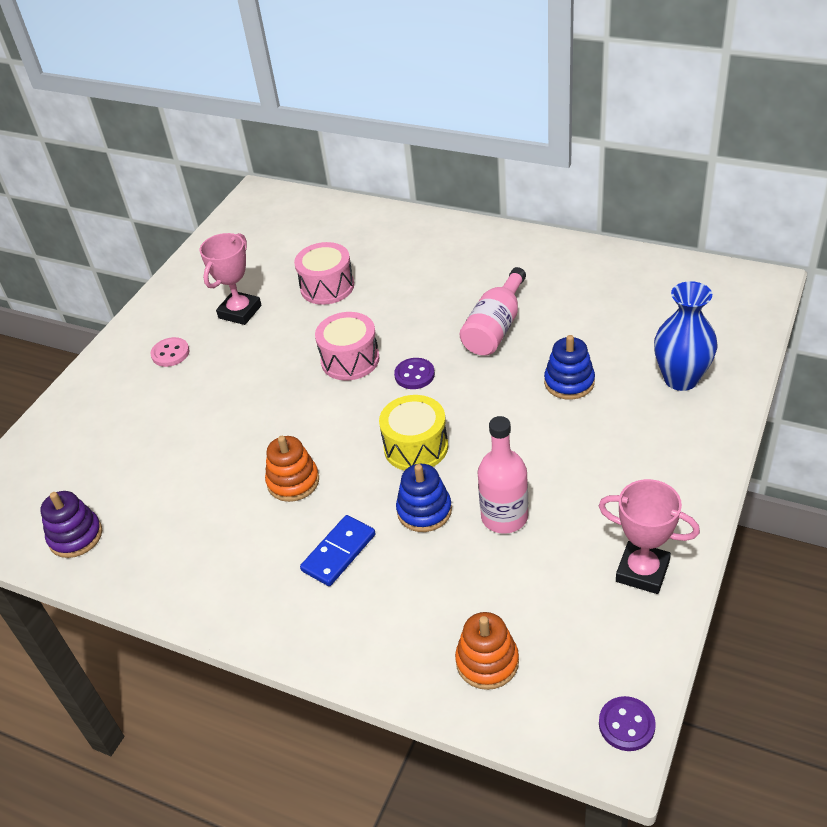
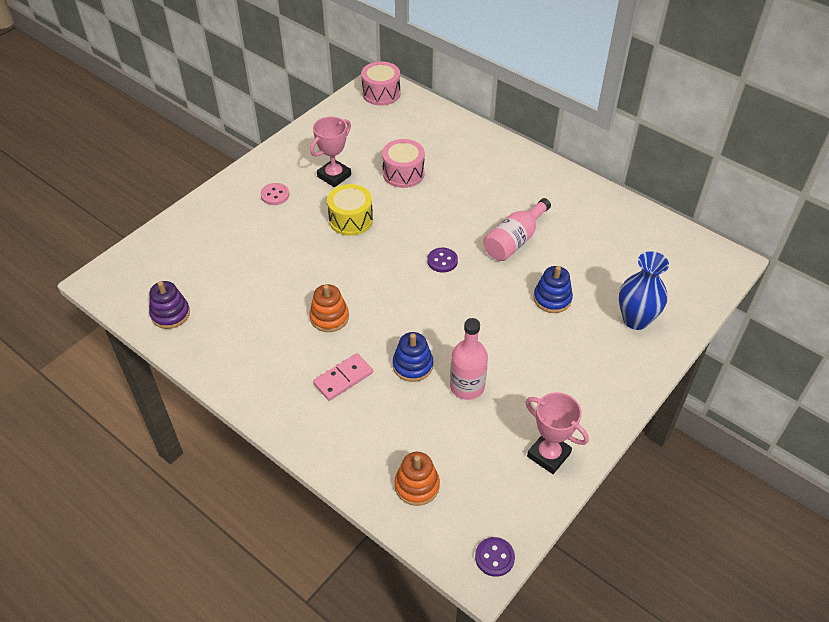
camera: 10 degrees right, 5 degrees up
(339, 553) = (343, 378): blue domino -> pink domino
(350, 360) = (400, 236): pink drum -> pink drum (381, 93)
(416, 447) = (423, 316): yellow drum -> yellow drum (351, 220)

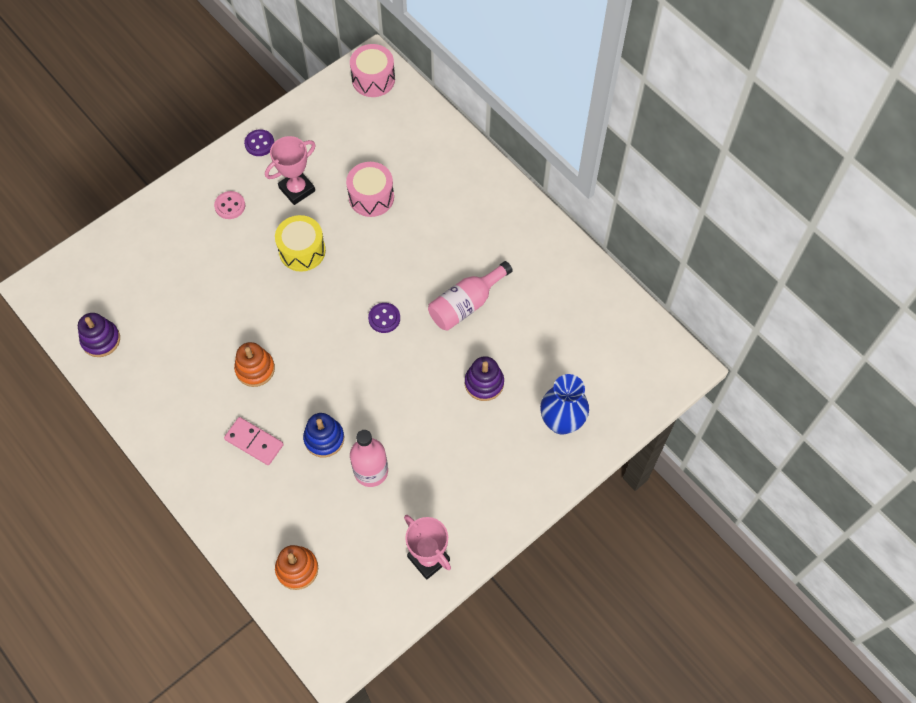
camera: 10 degrees right, 15 degrees up
(343, 378) = (254, 442): pink domino -> pink domino turned 60 degrees clockwise
(494, 557) = (349, 652): purple button -> purple button (259, 144)
(552, 299) = (484, 383): blue stacking toy -> purple stacking toy

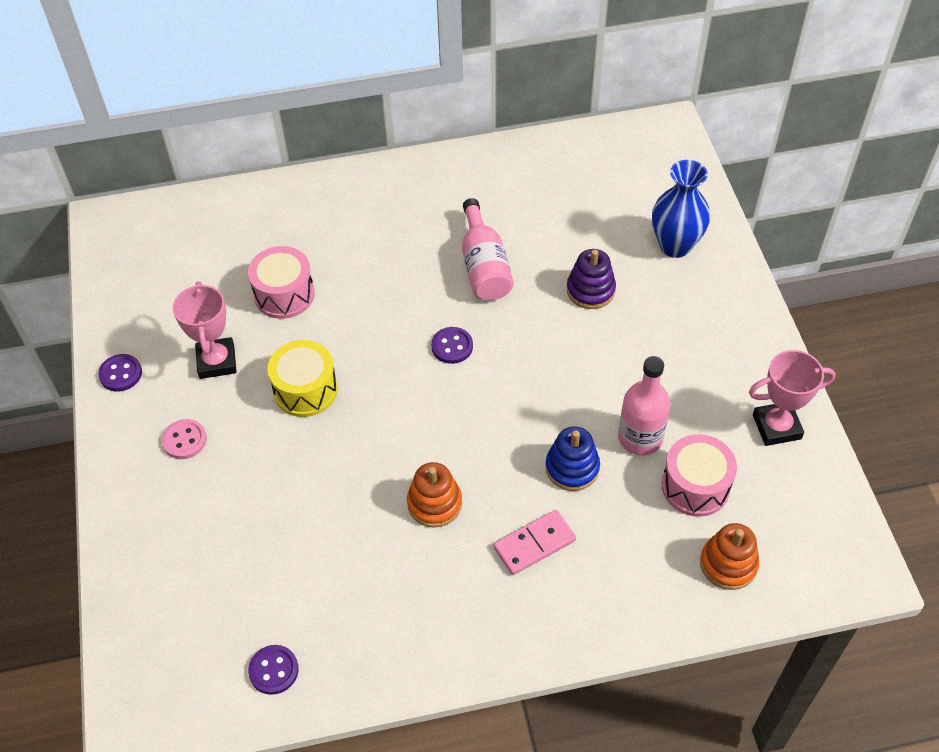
camera: 60 degrees left, 10 degrees down
(101, 340) = (273, 670): purple stacking toy -> purple button
(373, 79) = (128, 229): pink drum -> pink drum (695, 486)

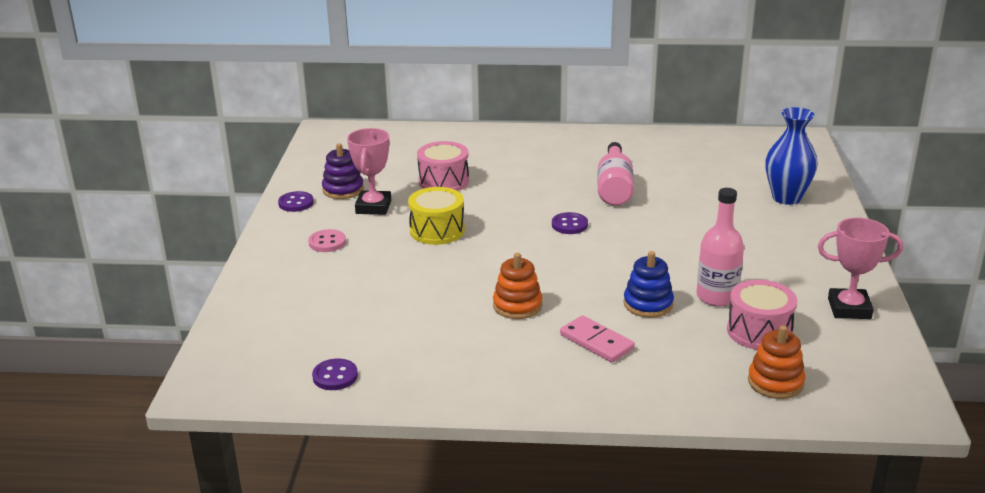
camera: 15 degrees right, 25 degrees down
(534, 544) = (596, 342): pink domino -> pink domino turned 60 degrees clockwise
(590, 290) = (702, 211): purple stacking toy -> purple stacking toy (343, 190)

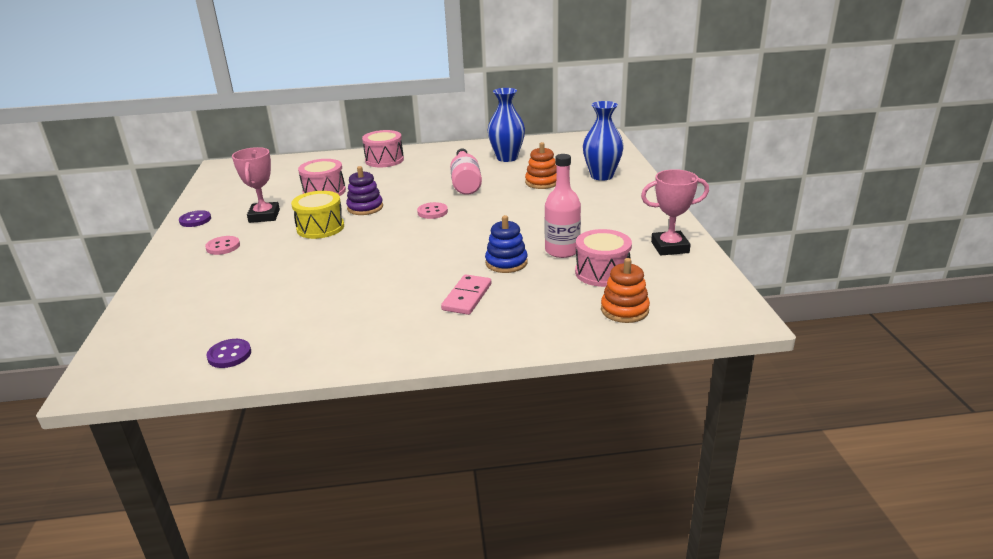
camera: 10 degrees left, 0 degrees up
(343, 190) = (237, 206): purple stacking toy -> purple stacking toy (365, 208)
(517, 306) = (394, 277): orange stacking toy -> orange stacking toy (542, 182)
(518, 143) = (384, 160): none -> pink drum
(569, 225) = (432, 212): purple button -> pink button
(596, 342) = (467, 297): pink domino -> pink domino turned 75 degrees clockwise
(671, 157) = (507, 158): none -> blue vase

